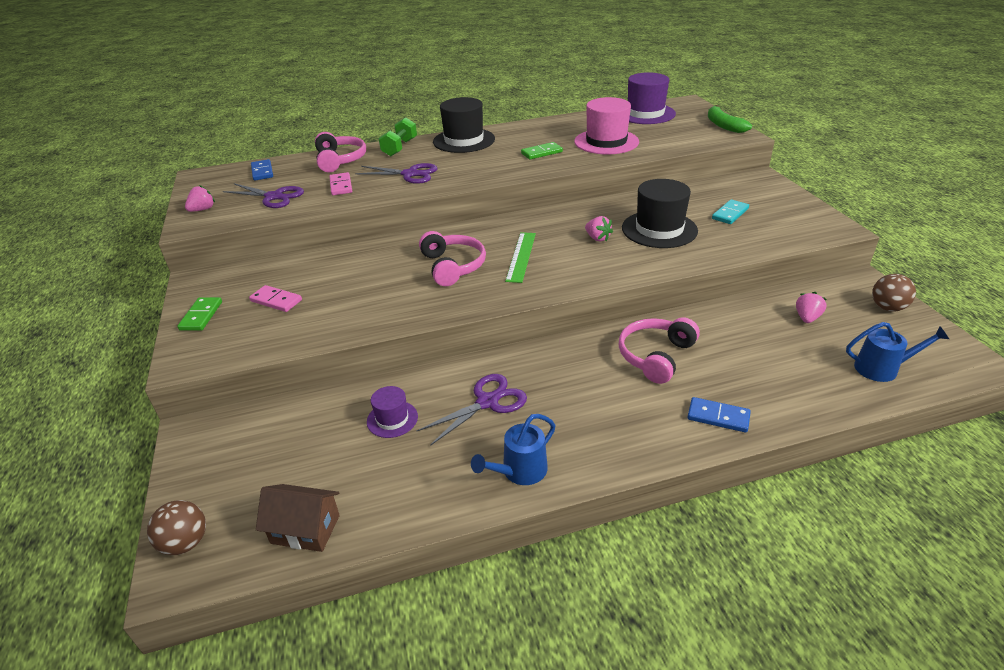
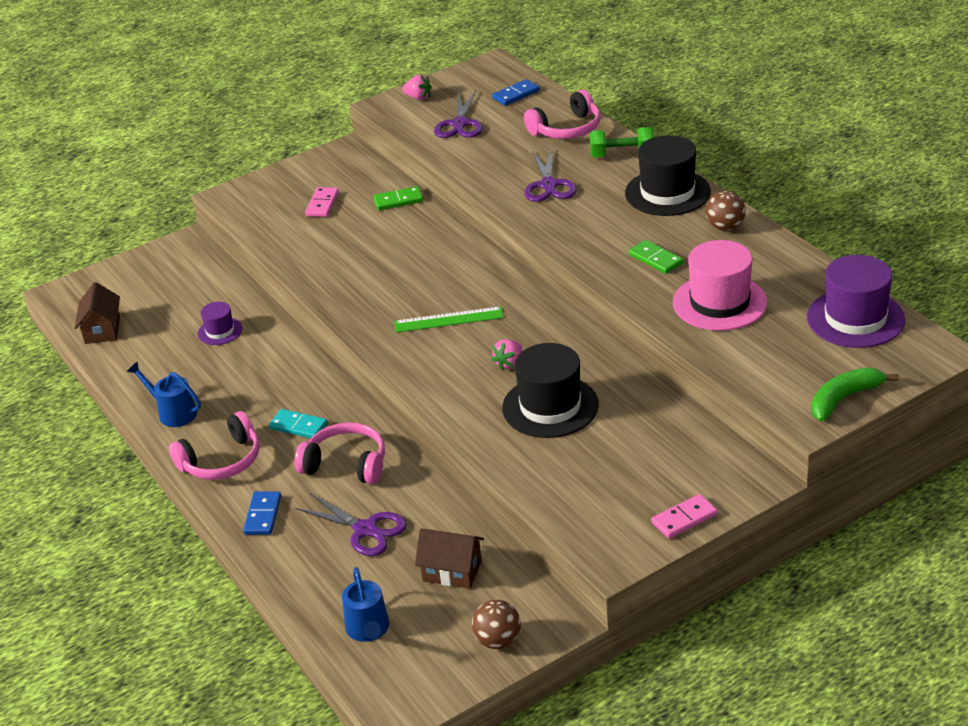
camera: 75 degrees right, 0 degrees up
(186, 543) = (84, 286): brown ball -> brown ball (725, 227)
(201, 316) = (289, 177): green domino -> green domino (398, 200)
(341, 186) = (501, 152): pink domino -> pink domino (684, 519)
(452, 266) = (413, 282): pink headphones -> pink headphones (222, 461)
(487, 402) = (252, 375): purple scissors -> purple scissors (366, 530)
(730, 214) = (618, 460): turquoise domino -> turquoise domino (298, 426)
(807, 318) = (452, 571): pink strawberry -> brown house

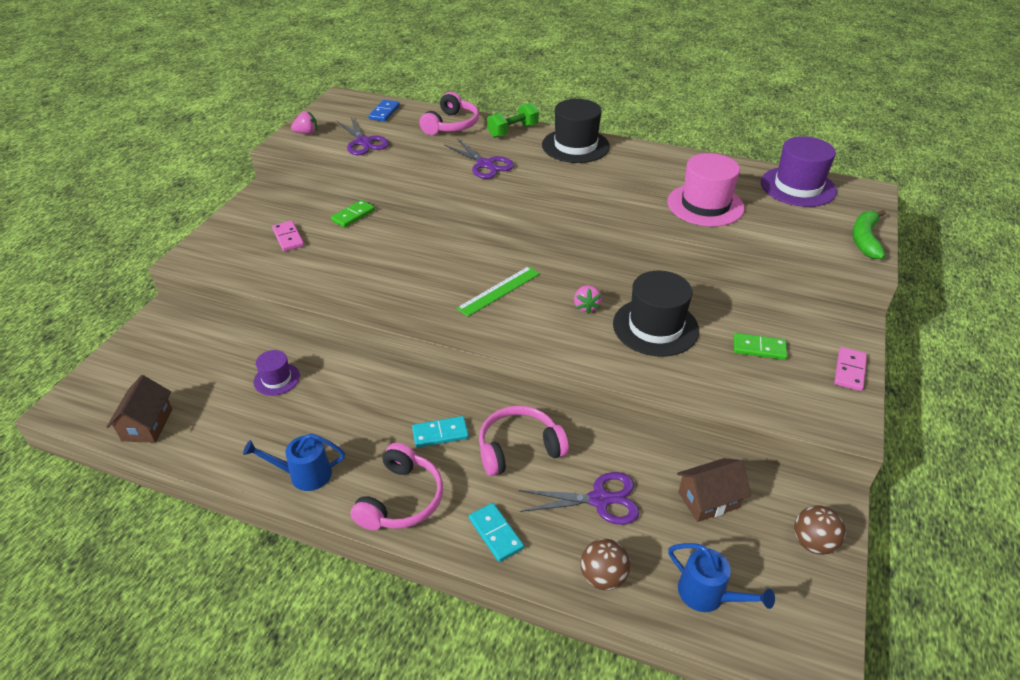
camera: 40 degrees left, 5 degrees up
(102, 330) = (147, 425): brown house -> brown house turned 45 degrees clockwise
(263, 515) = (496, 533): blue domino -> turquoise domino
(655, 259) = (625, 190): green domino -> green domino (759, 348)
(725, 227) = (642, 156): brown ball -> brown ball (603, 577)

